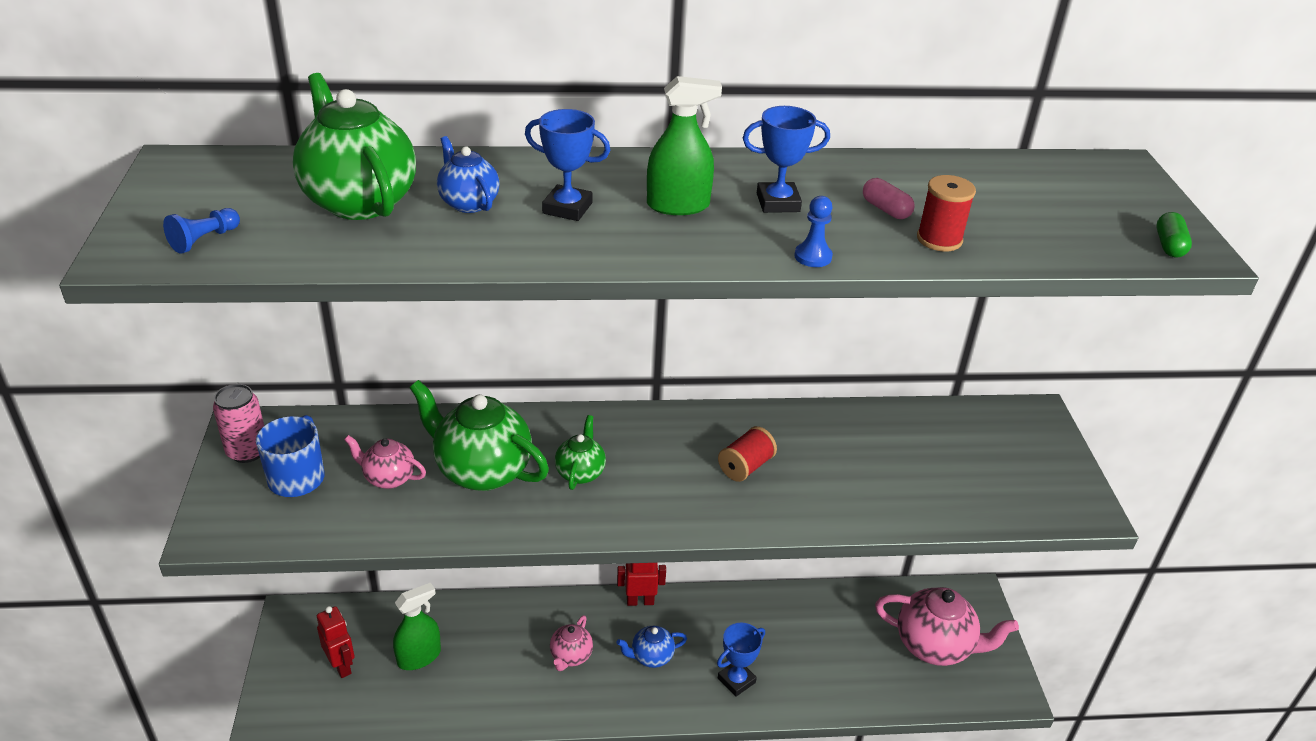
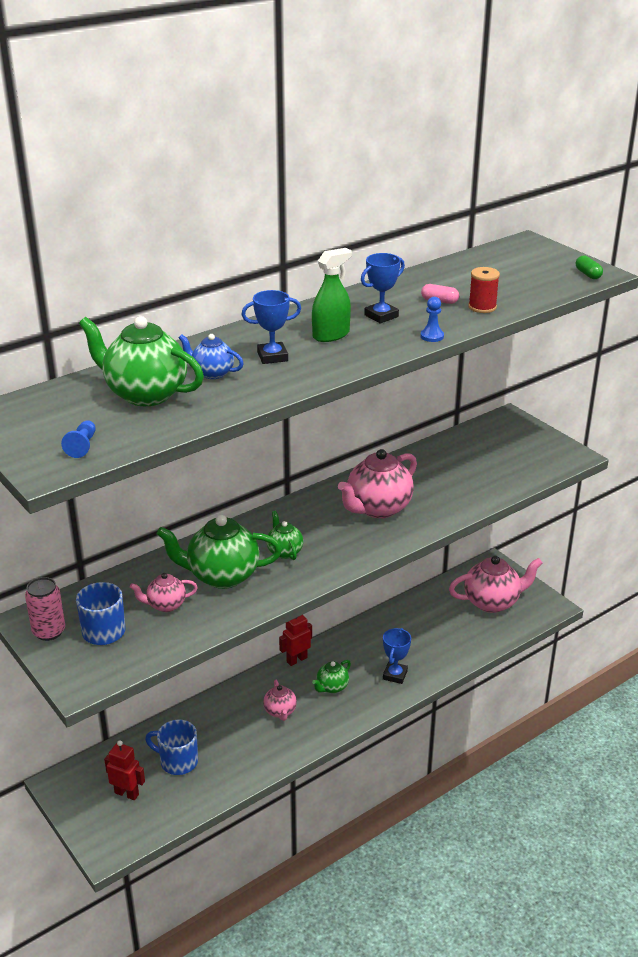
camera: 30 degrees left, 5 degrees down
(419, 657) = (177, 761): green spray bottle -> blue mug
(651, 657) = (332, 687): blue teapot -> green teapot
(745, 467) = (378, 508): red spool -> pink teapot

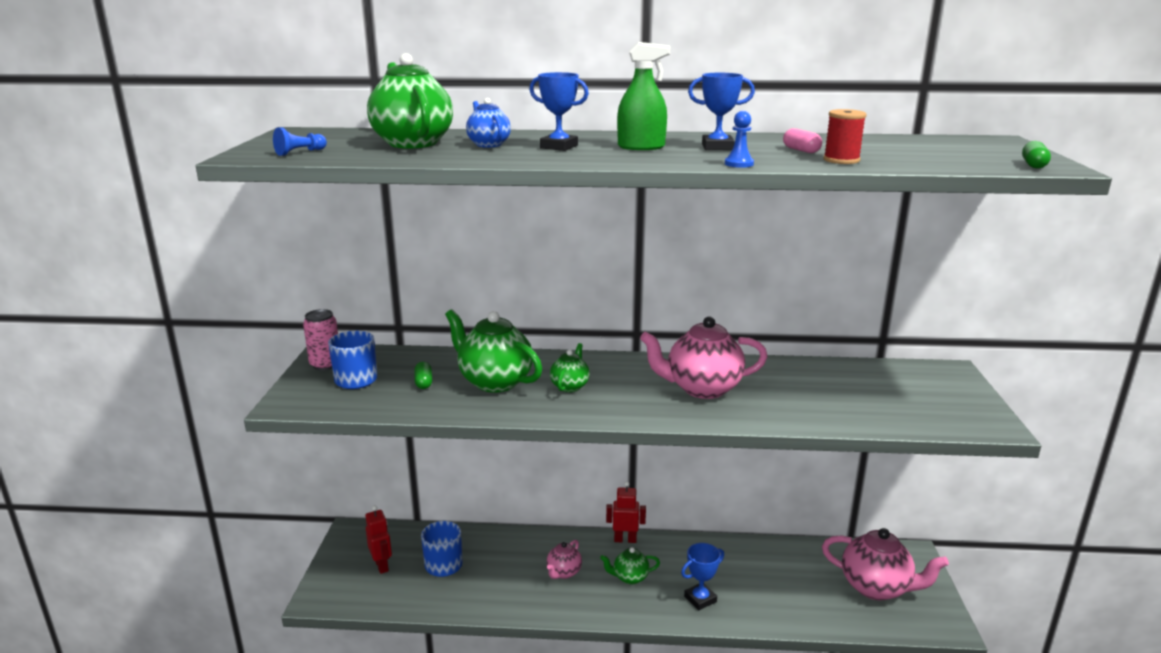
camera: 40 degrees right, 10 degrees down
(165, 605) = (423, 382): pink teapot -> green capsule

